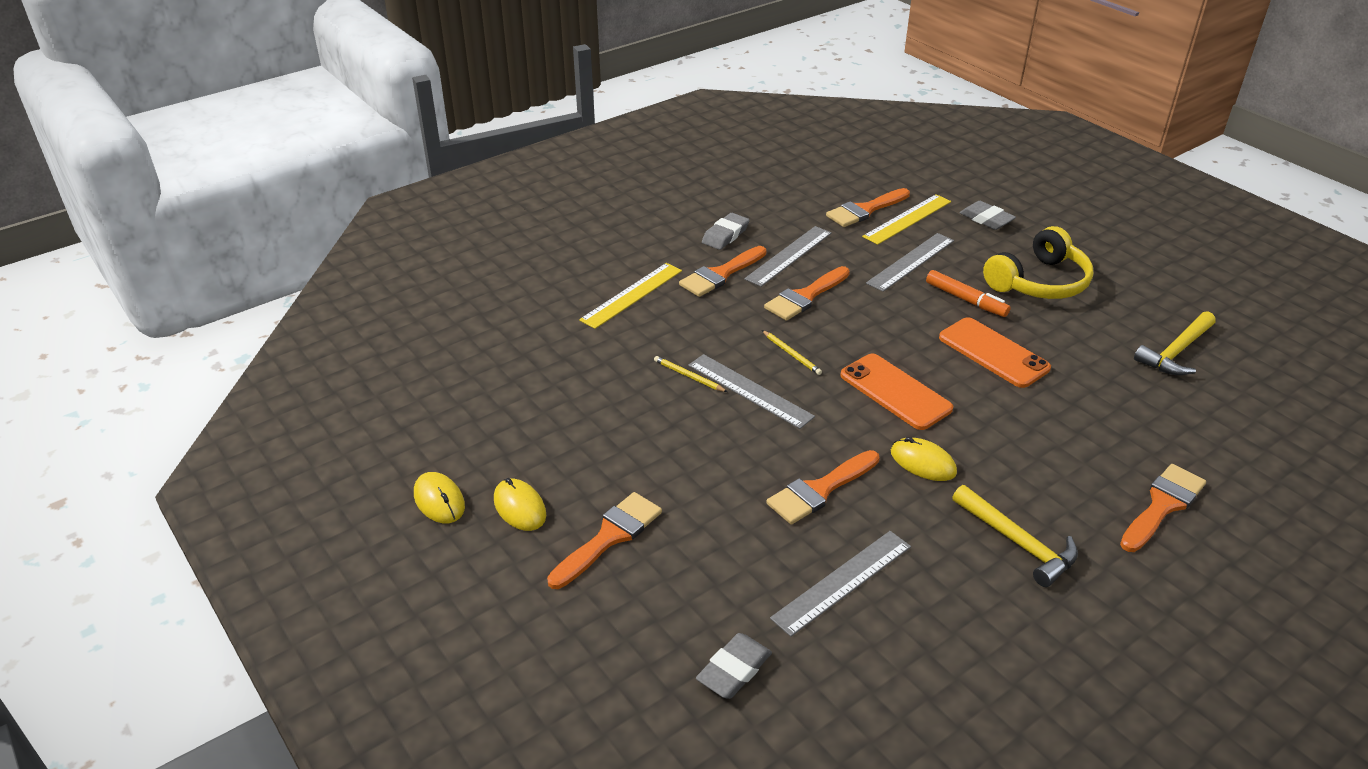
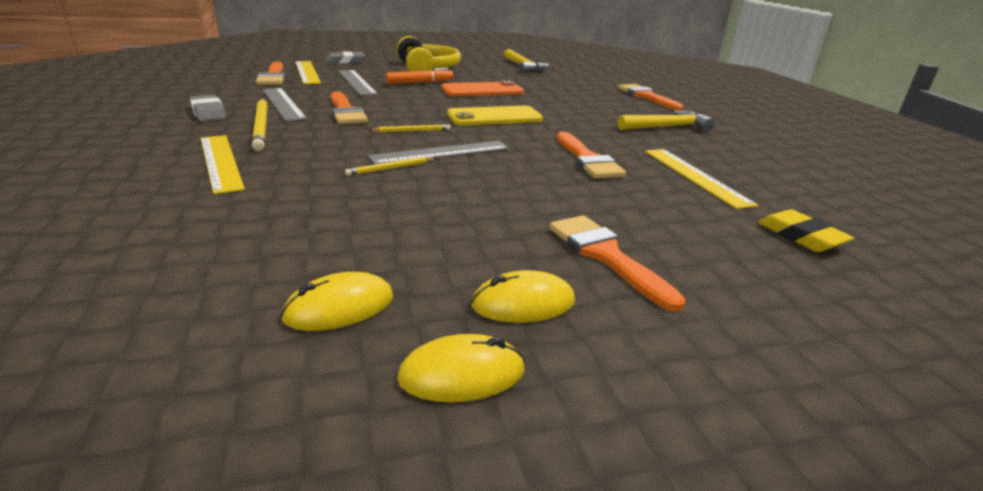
camera: 70 degrees left, 10 degrees down
(720, 274) = (262, 126): orange brush -> yellow pencil
(734, 670) = (801, 236): grey eraser -> yellow eraser
(842, 582) = (695, 176): grey ruler -> yellow ruler
(895, 392) = (494, 117): orange phone -> yellow phone
(923, 462) = (576, 128): yellow mouse -> yellow mouse (339, 307)

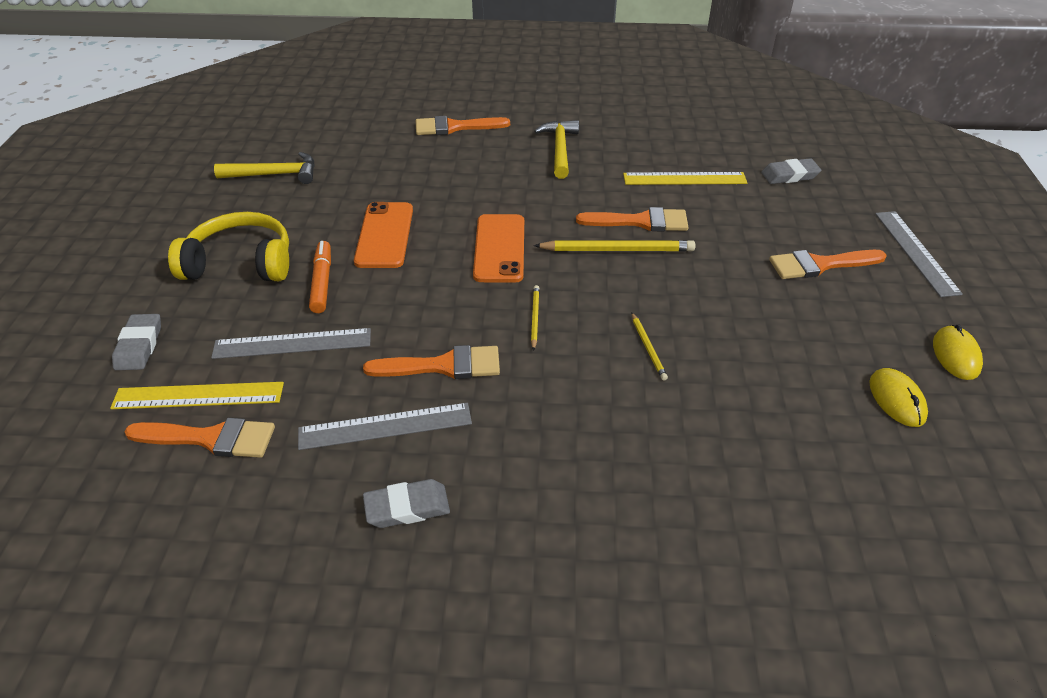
camera: 70 degrees left, 15 degrees up
(220, 162) = (614, 480): yellow ruler -> none
(262, 126) = (487, 447): yellow pencil -> yellow pencil (617, 250)
(441, 153) = (609, 307): grey ruler -> grey ruler (916, 252)
(494, 117) = (499, 248): yellow phone -> orange phone
(523, 303) = (882, 316): yellow mouse -> none
(801, 236) = (789, 175): yellow eraser -> grey eraser

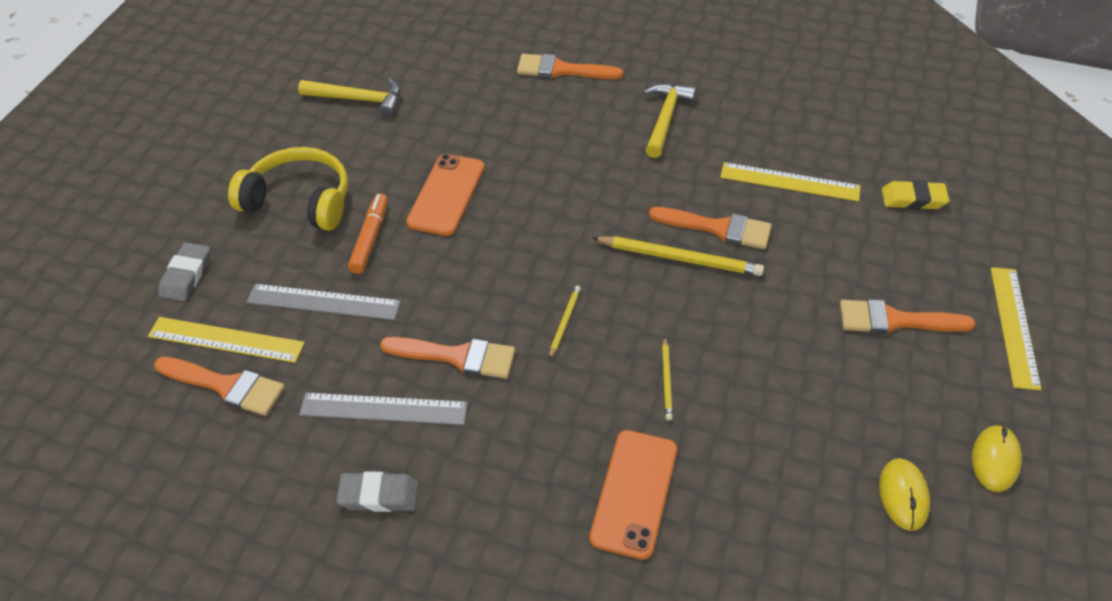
camera: 15 degrees right, 5 degrees up
(499, 248) = (557, 233): orange phone -> orange phone (634, 493)
(789, 175) = (913, 199): grey eraser -> yellow eraser
(916, 252) = (1014, 326): grey ruler -> yellow ruler

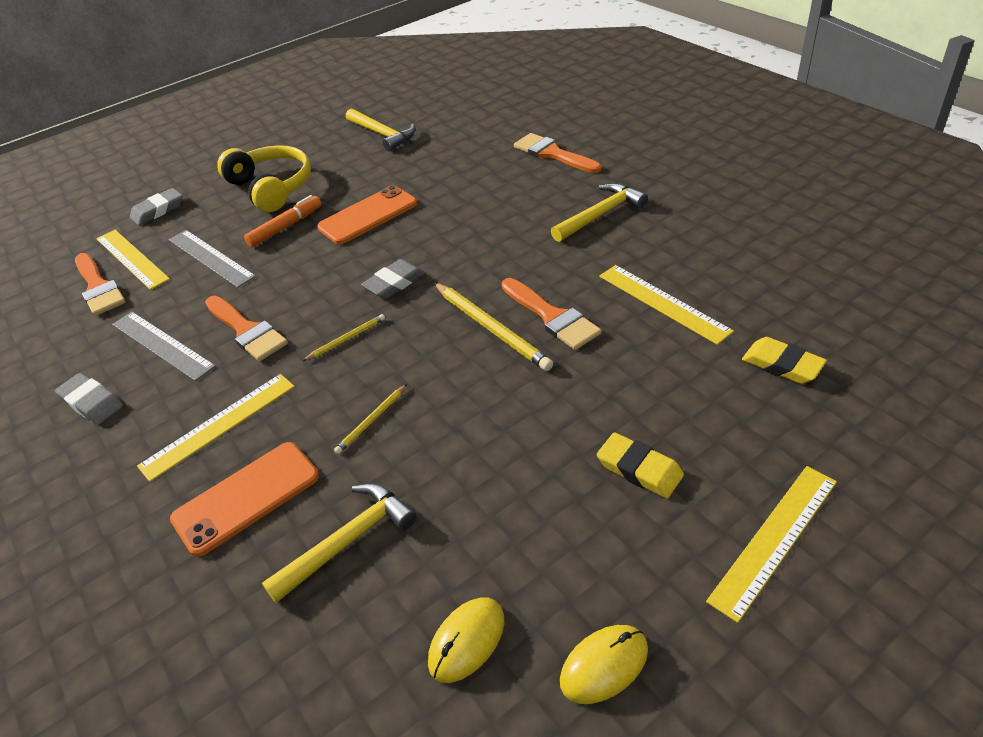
camera: 40 degrees right, 5 degrees down
(536, 450) = (219, 425): none -> yellow ruler
(550, 252) = (394, 283): none -> grey eraser
(752, 479) = (347, 541): none -> yellow hammer
(895, 320) = (639, 469): orange brush -> yellow eraser

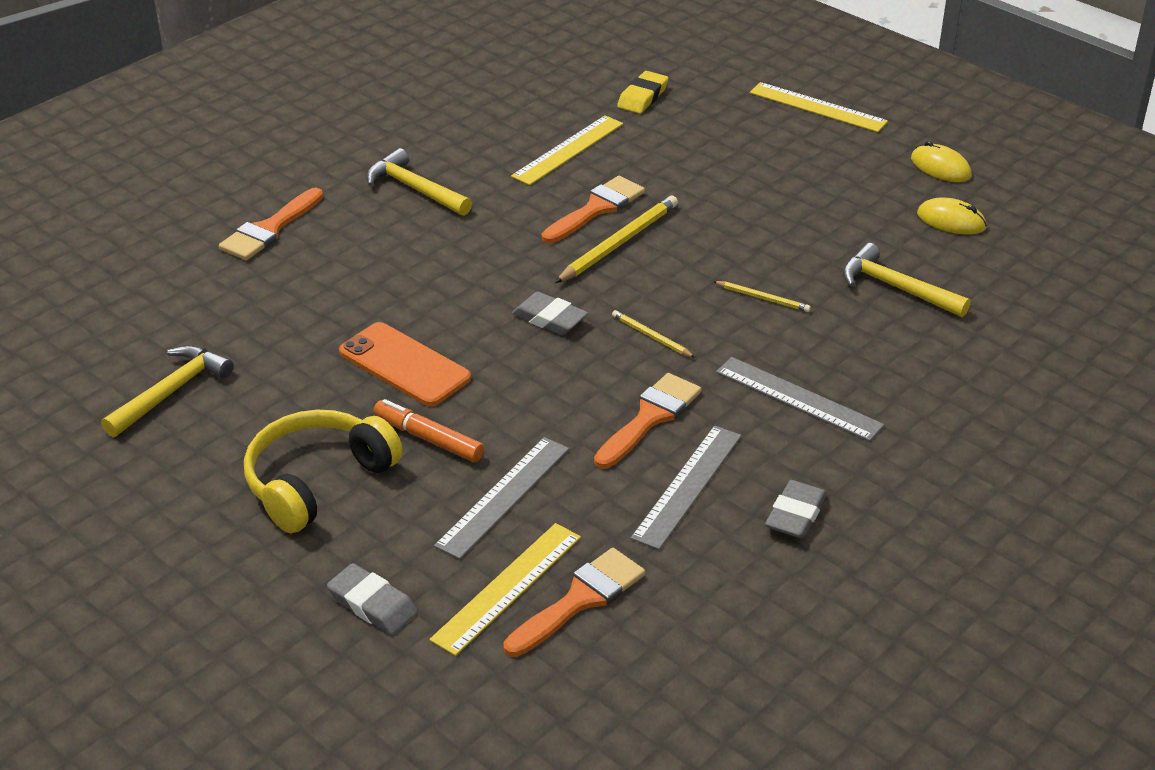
camera: 105 degrees left, 5 degrees down
(219, 425) = (798, 398): yellow ruler -> grey ruler
(246, 497) = (877, 355): orange phone -> none
(639, 469) = (774, 158): yellow eraser -> none

